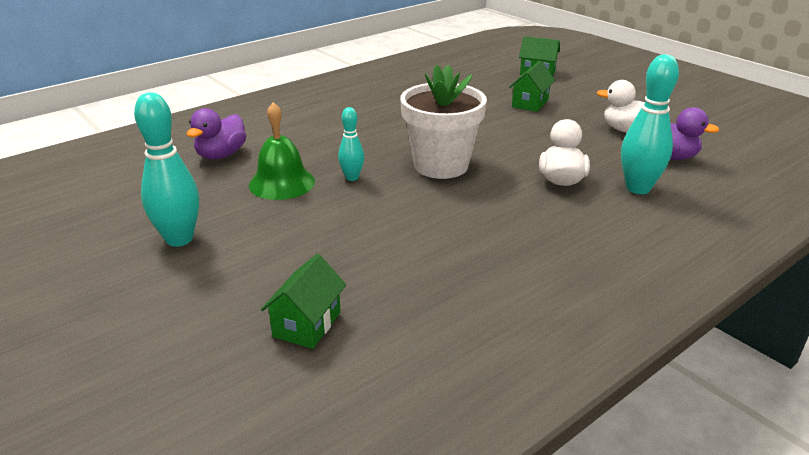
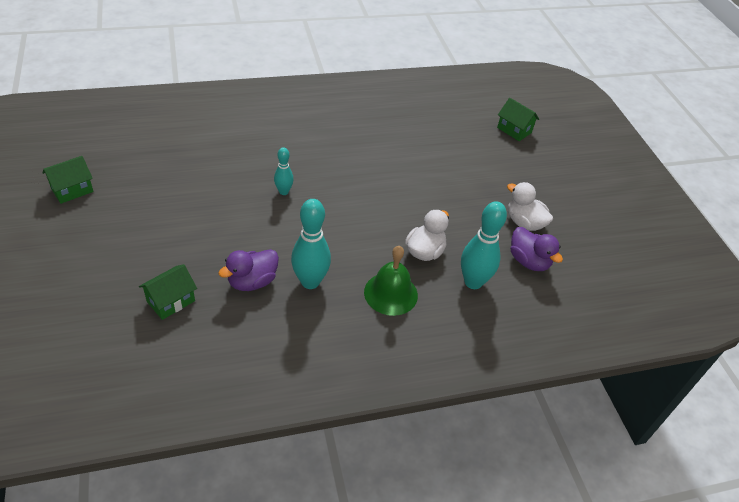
camera: 20 degrees right, 15 degrees up
(179, 239) = (144, 204): turquoise bowling pin -> turquoise bowling pin (310, 282)
(221, 155) = (215, 137): purple duck -> purple duck (252, 282)
(282, 183) = (235, 179): green bell -> green bell (391, 293)
(441, 165) = (352, 204): white flower pot -> none
(530, 103) = (475, 164): green house -> green house (72, 190)

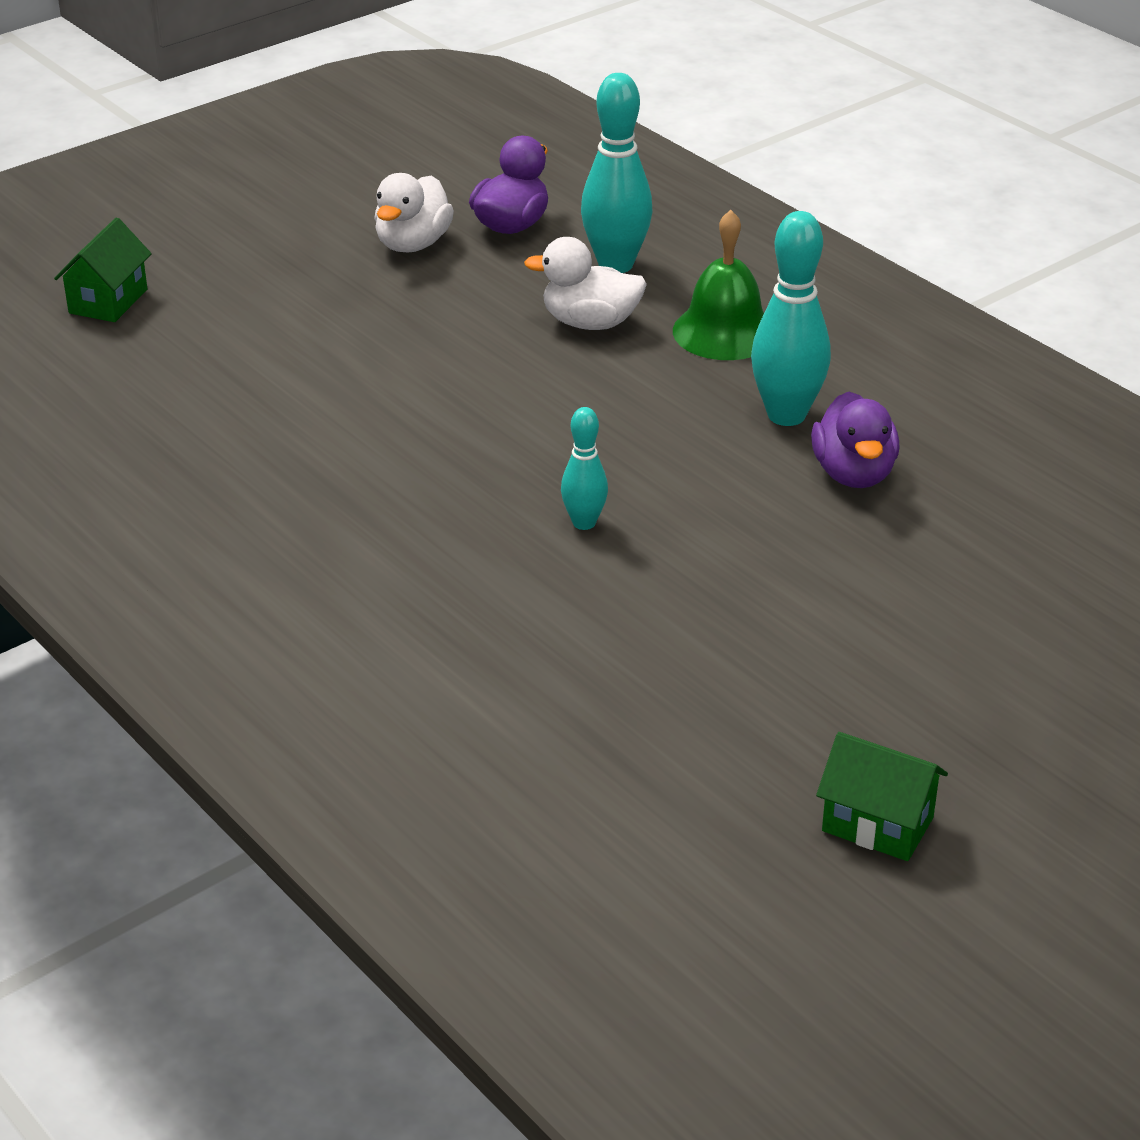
camera: 110 degrees left, 10 degrees down
(171, 301) = (993, 543): green house -> none
(252, 282) = (853, 474): purple duck -> purple duck turned 60 degrees clockwise

